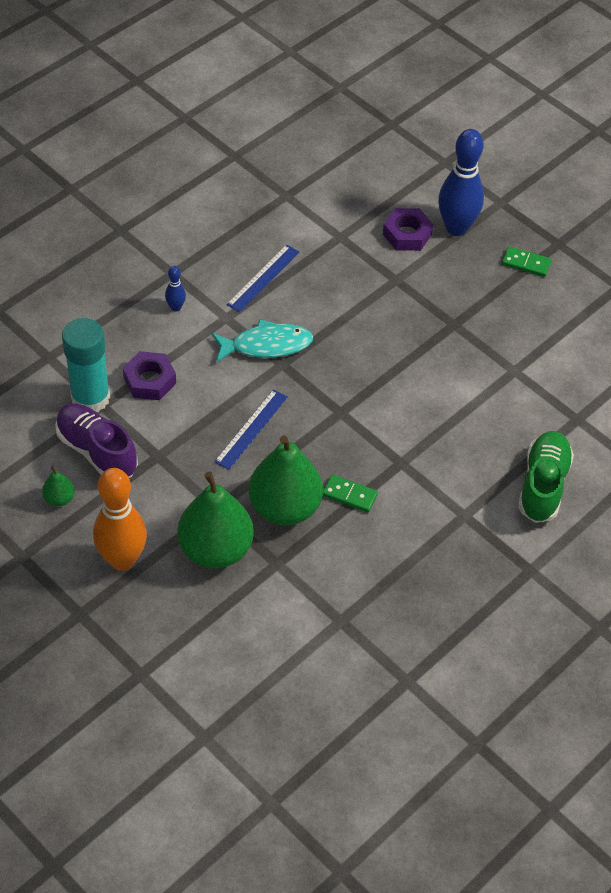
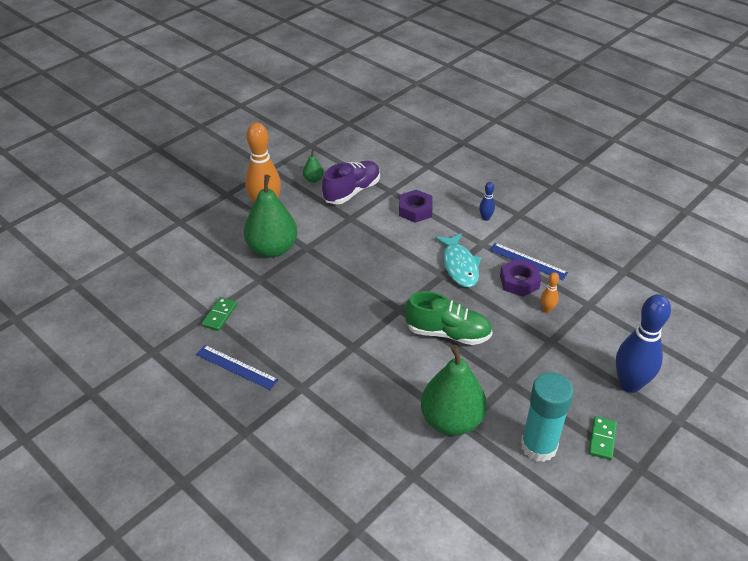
camera: 90 degrees right, 10 degrees down
(90, 398) = (396, 185): turquoise glue stick -> turquoise glue stick (538, 446)
(251, 429) = (377, 261): blue ruler -> blue ruler (236, 367)
(285, 507) = (308, 281): green pear -> green pear (451, 420)
(346, 274) = (547, 309): none -> orange bowling pin
(349, 495) = (320, 316): green domino -> green domino (220, 315)
(407, 234) = (608, 348): purple nut -> purple nut (519, 282)
(543, 485) = (334, 444): green shoe -> green shoe (448, 333)

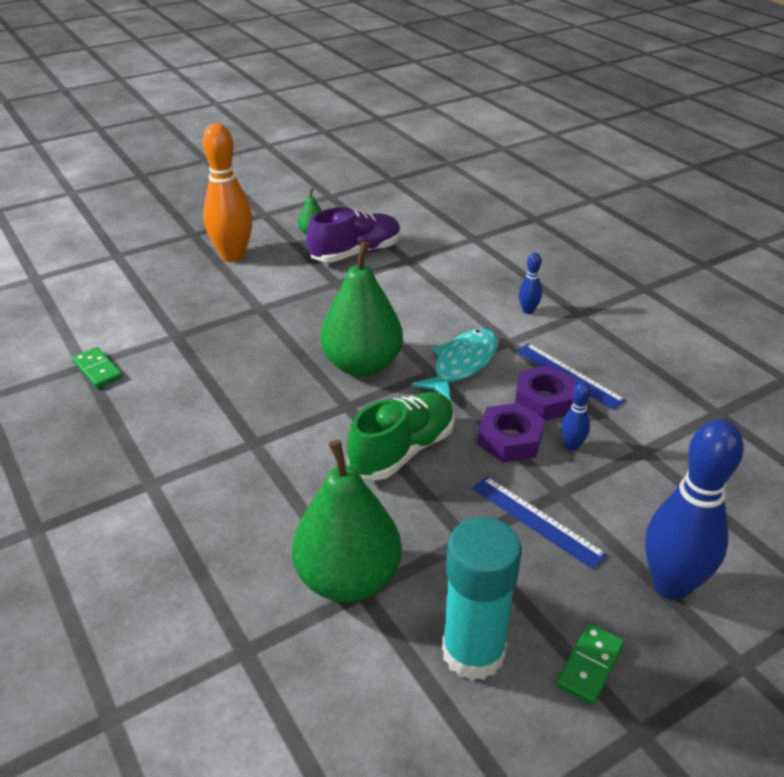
camera: 15 degrees right, 5 degrees down
(220, 315) = (98, 370): green domino -> green domino turned 75 degrees counterclockwise
(236, 367) = (78, 439): blue ruler -> blue ruler (536, 521)
(272, 249) = (214, 303): green pear -> green pear (362, 365)
(415, 210) = (431, 287): purple nut -> purple nut (510, 439)
(448, 333) = (402, 451): green shoe -> green shoe turned 75 degrees counterclockwise
(459, 266) = (462, 364): turquoise fish -> turquoise fish turned 150 degrees counterclockwise
(547, 309) = (572, 446): orange bowling pin -> blue bowling pin

